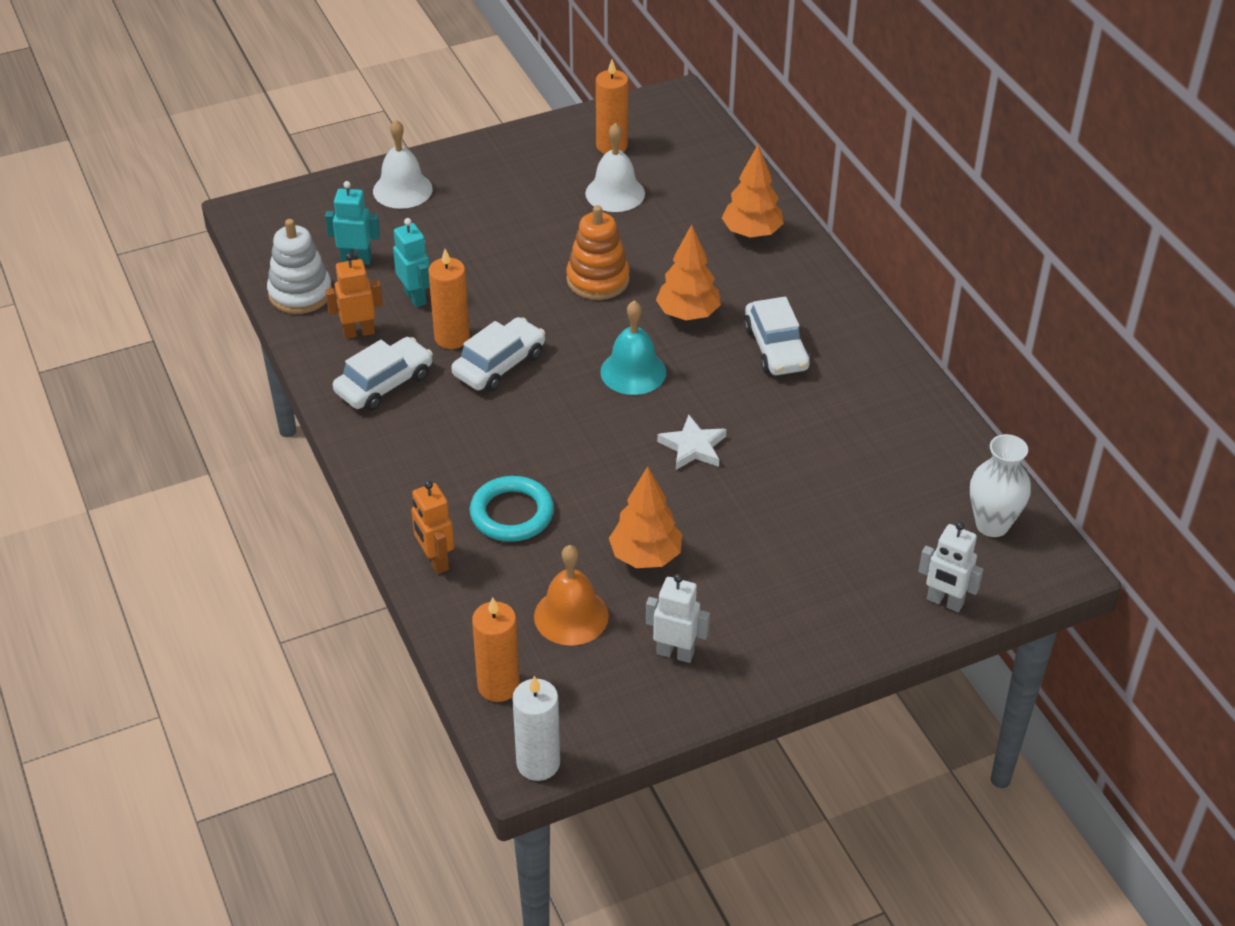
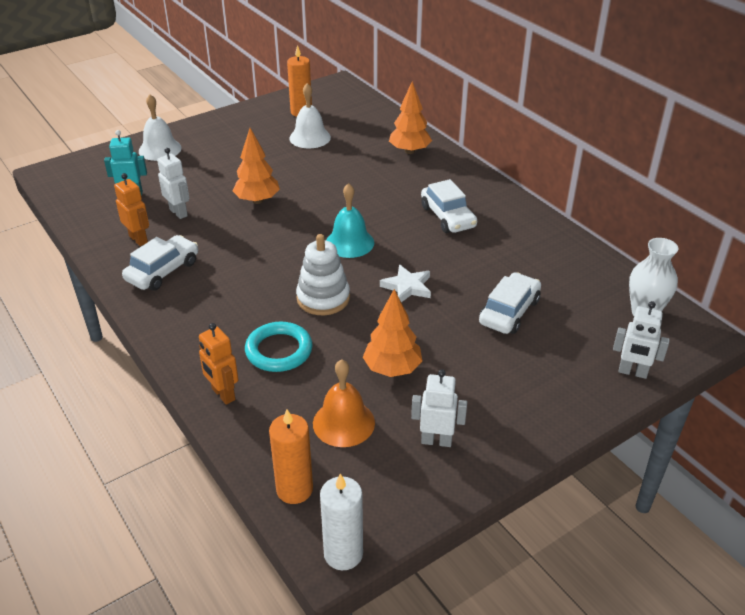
camera: 10 degrees left, 5 degrees down
(300, 293) = (91, 219): white stacking toy -> white stacking toy (323, 298)
(358, 332) = (138, 239): orange robot -> orange robot turned 75 degrees clockwise
(415, 297) = (178, 212): turquoise robot -> white robot
(452, 337) = (210, 235): orange candle -> none
(499, 364) = (249, 249): white car -> white car (509, 311)
(597, 280) = (310, 188): orange stacking toy -> none
(688, 314) = (379, 203): orange tree -> orange tree (257, 200)

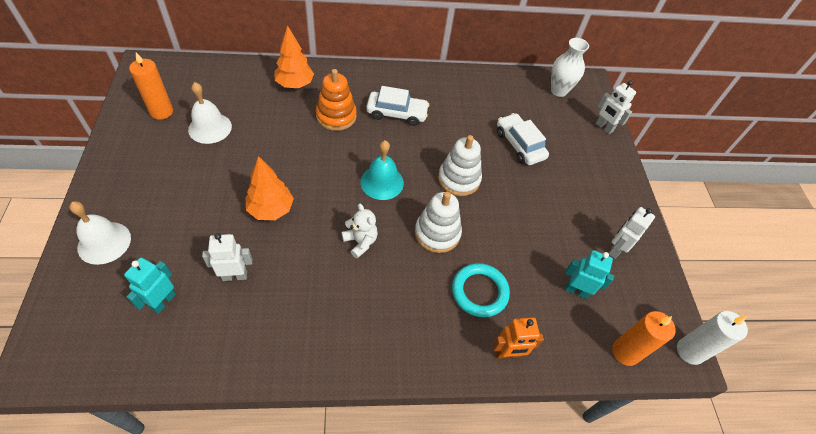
camera: 65 degrees left, 15 degrees up
(138, 239) = (249, 327): orange robot -> none
(163, 271) = (316, 328): white car -> none
(269, 258) = (360, 242): none -> white teddy bear
(343, 423) = (576, 290): orange bell -> turquoise robot
(392, 369) = (538, 235): orange tree -> none
(399, 187) = (336, 116): none -> orange stacking toy
(407, 287) = (459, 179): white star -> white stacking toy
(632, 372) = (604, 127): white robot -> white robot turned 90 degrees clockwise

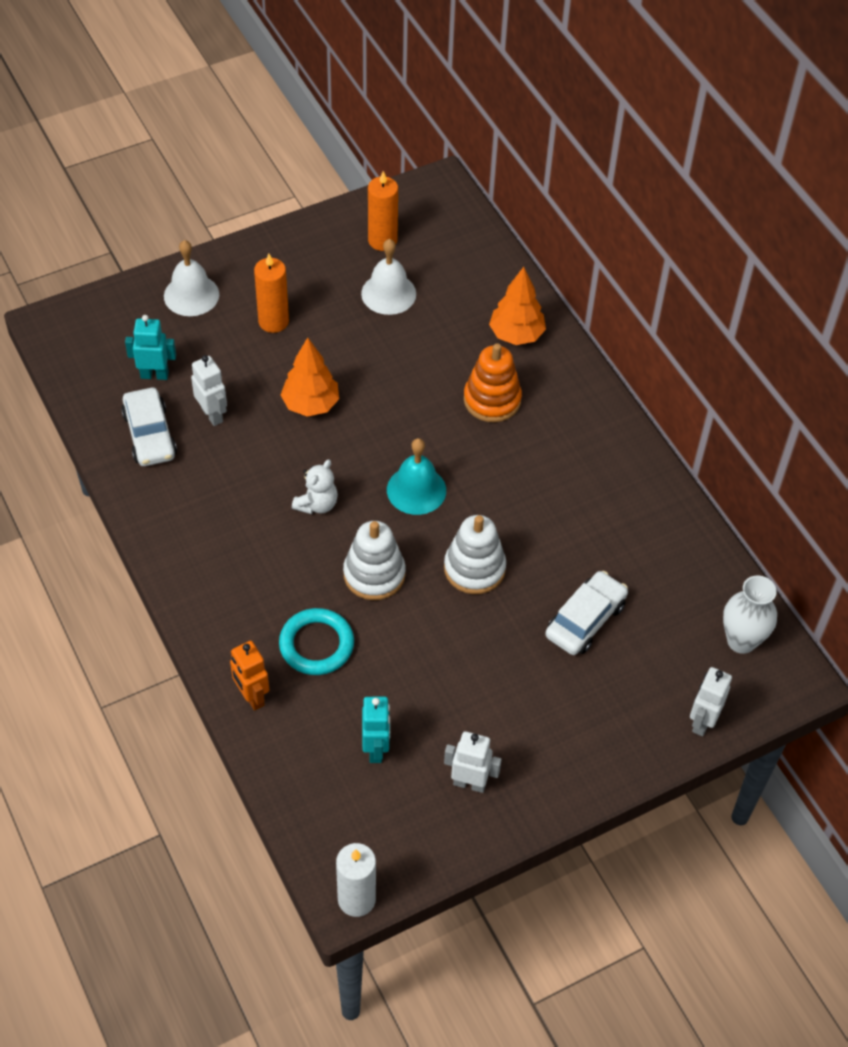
camera: 70 degrees right, 0 degrees up
(397, 113) = (544, 460): white car -> white car (150, 435)
(625, 352) = (316, 823): orange candle -> orange candle (273, 321)

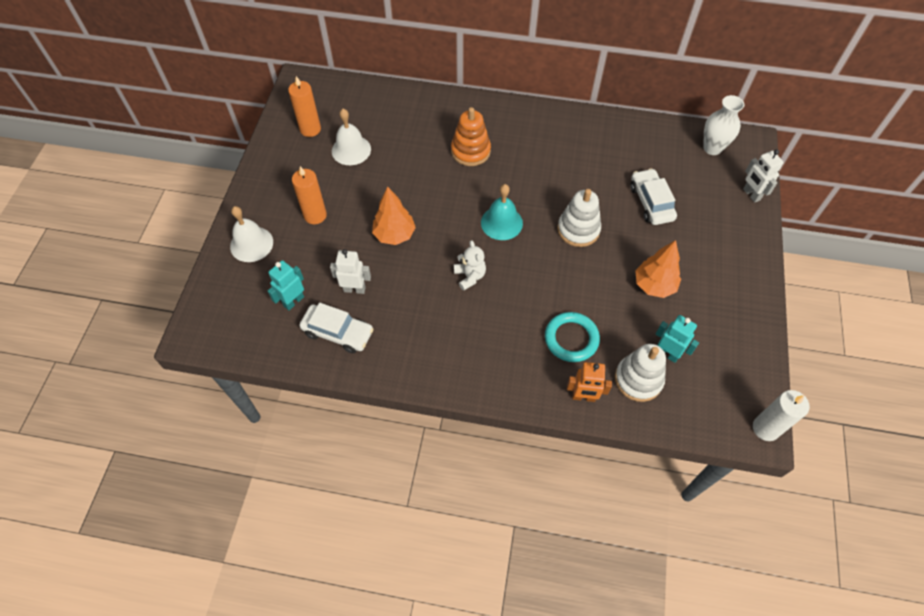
camera: 50 degrees left, 5 degrees up
(374, 574) = (544, 279): white stacking toy -> white stacking toy (638, 379)
(469, 783) = (721, 321): white robot -> none
(516, 335) = (436, 114): orange tree -> orange tree (654, 285)

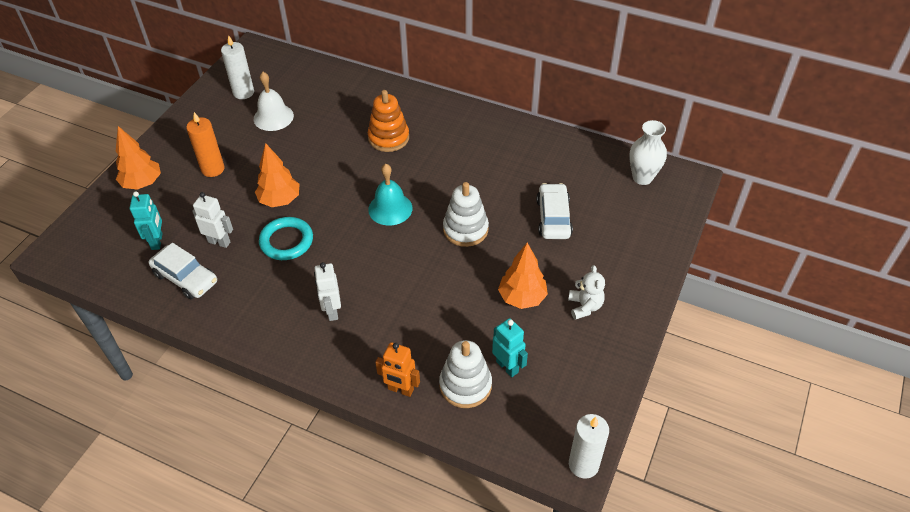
camera: 15 degrees right, 10 degrees down
(251, 244) = (142, 183): white bell -> orange tree
(293, 301) = (157, 241): turquoise robot -> turquoise robot turned 120 degrees clockwise
(310, 129) = (243, 92): orange candle -> white candle
(470, 276) = (336, 252): white teddy bear -> white teddy bear (585, 306)
(571, 339) = (412, 331): turquoise ring -> turquoise ring (286, 241)
(751, 194) = (666, 230): white robot -> white robot (332, 311)

